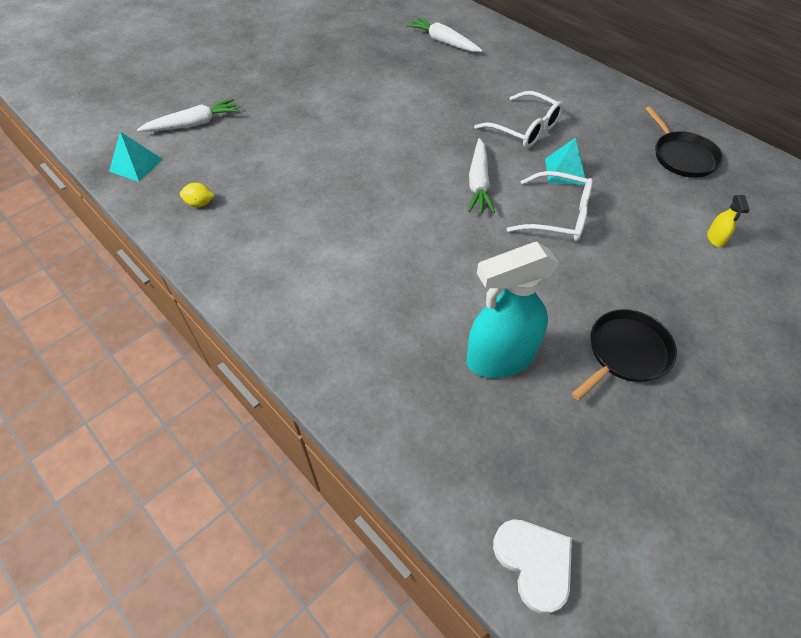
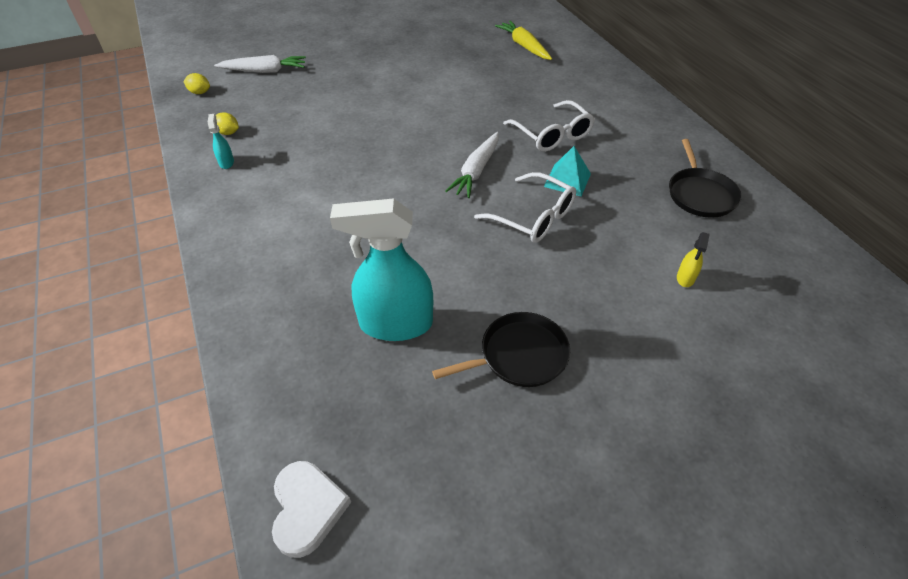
camera: 20 degrees right, 5 degrees down
(136, 165) = (200, 92): turquoise pyramid -> yellow lemon
(220, 237) = (226, 162): none -> turquoise spray bottle
(443, 42) = (524, 46): white carrot -> yellow carrot

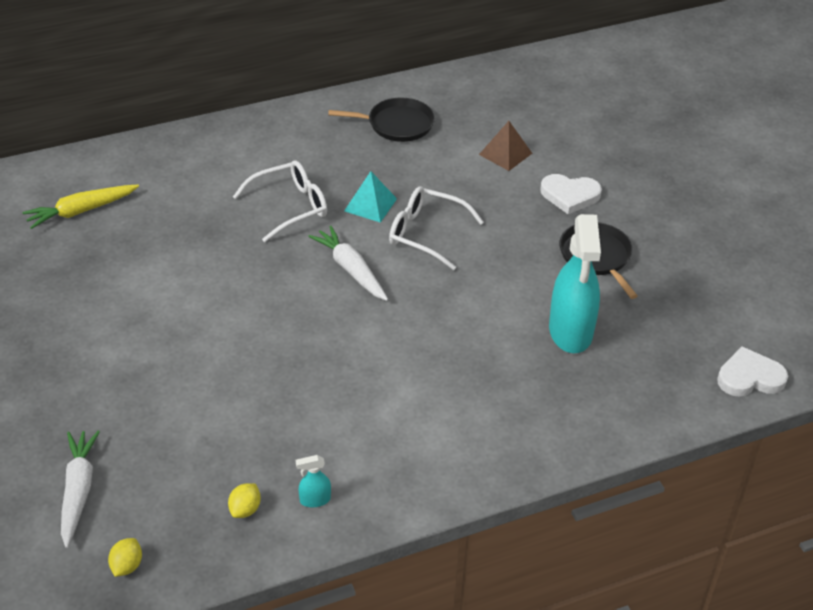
camera: 90 degrees left, 5 degrees down
(476, 171) = (351, 269): white carrot -> white carrot turned 150 degrees counterclockwise
(532, 217) = (427, 234): white glasses -> white glasses turned 105 degrees counterclockwise
(626, 335) = (570, 195): none -> white heart
(685, 278) = (505, 154): yellow spray bottle -> brown pyramid

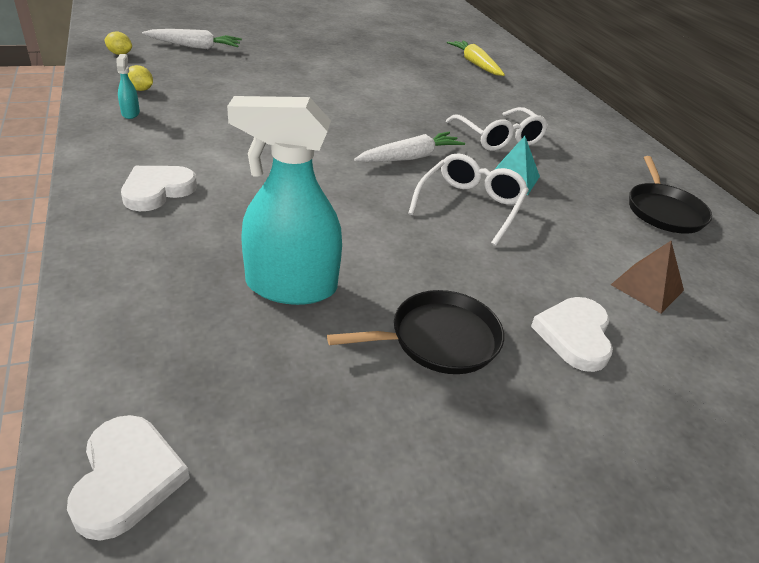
camera: 90 degrees right, 5 degrees down
(469, 436) = (157, 191): none -> white heart

